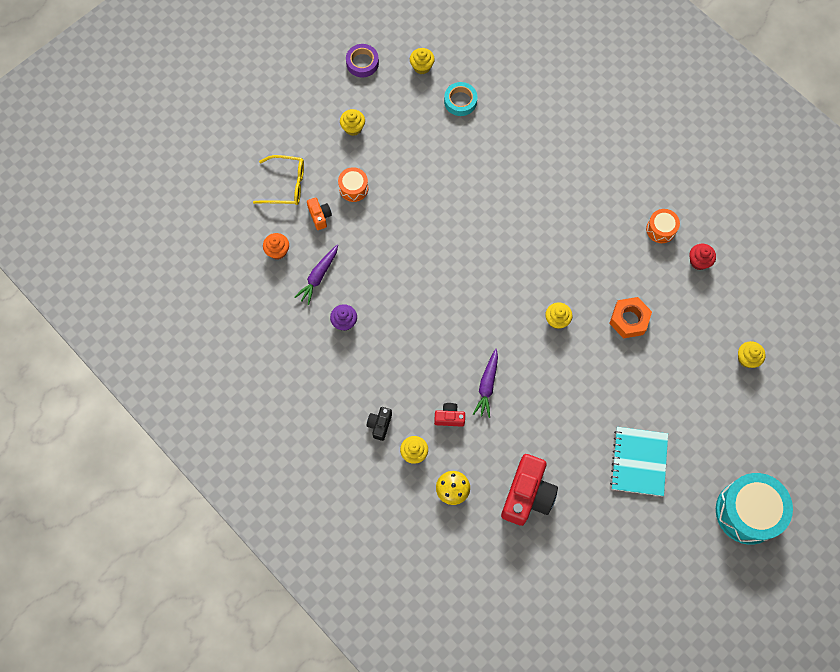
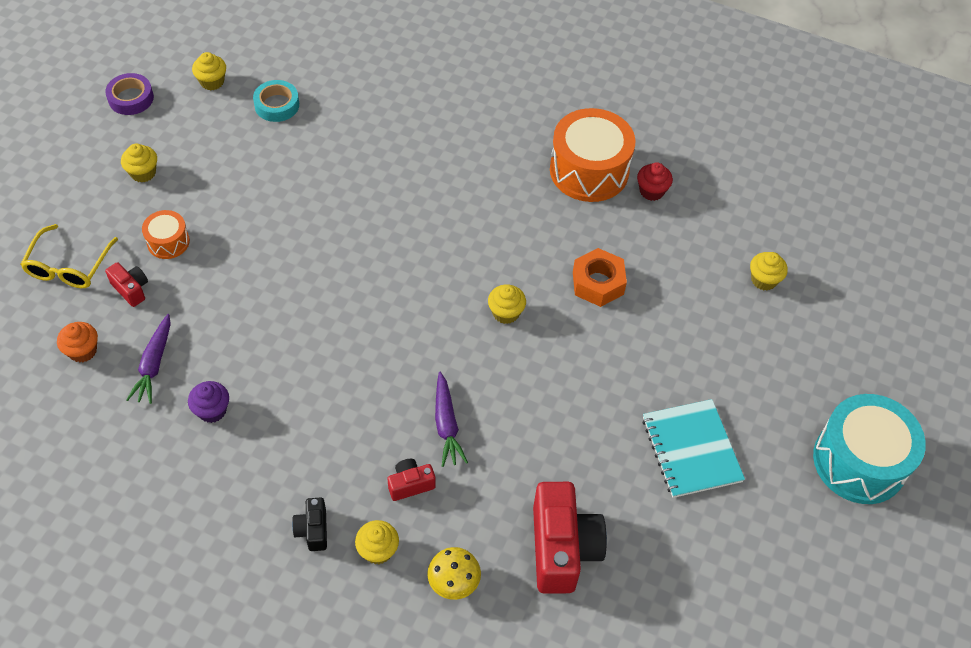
camera: 25 degrees left, 15 degrees down
(285, 185) = (69, 266): yellow glasses -> yellow glasses turned 120 degrees clockwise
(320, 216) = (131, 289): orange camera -> red camera
(661, 229) = (589, 170): orange drum -> orange drum, size x2.01

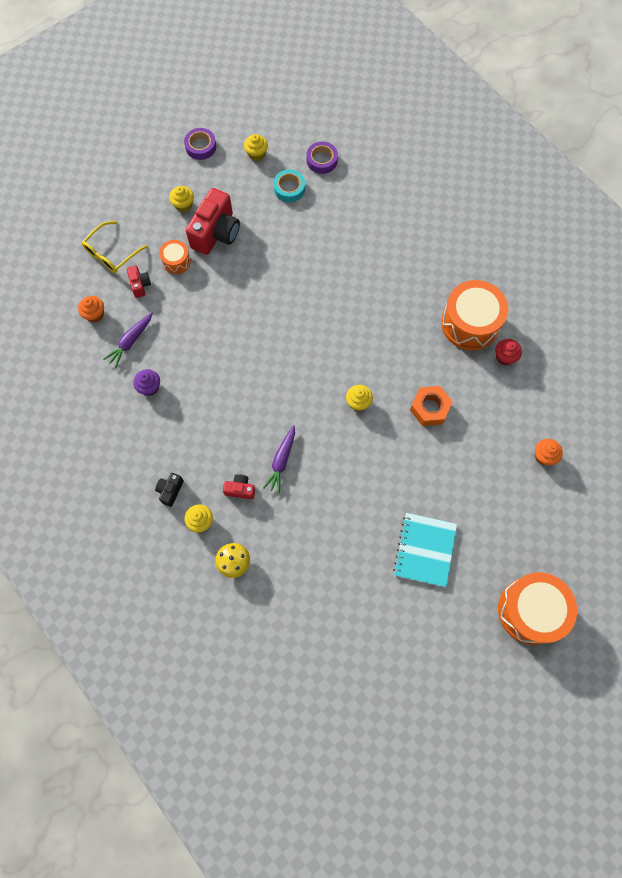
camera: 30 degrees right, 15 degrees up
(301, 60) = (322, 160): none -> purple tape
(562, 548) = (308, 574): red camera -> red camera (216, 233)
(763, 280) = (544, 456): yellow cupcake -> orange cupcake
(859, 461) = (530, 611): turquoise drum -> orange drum

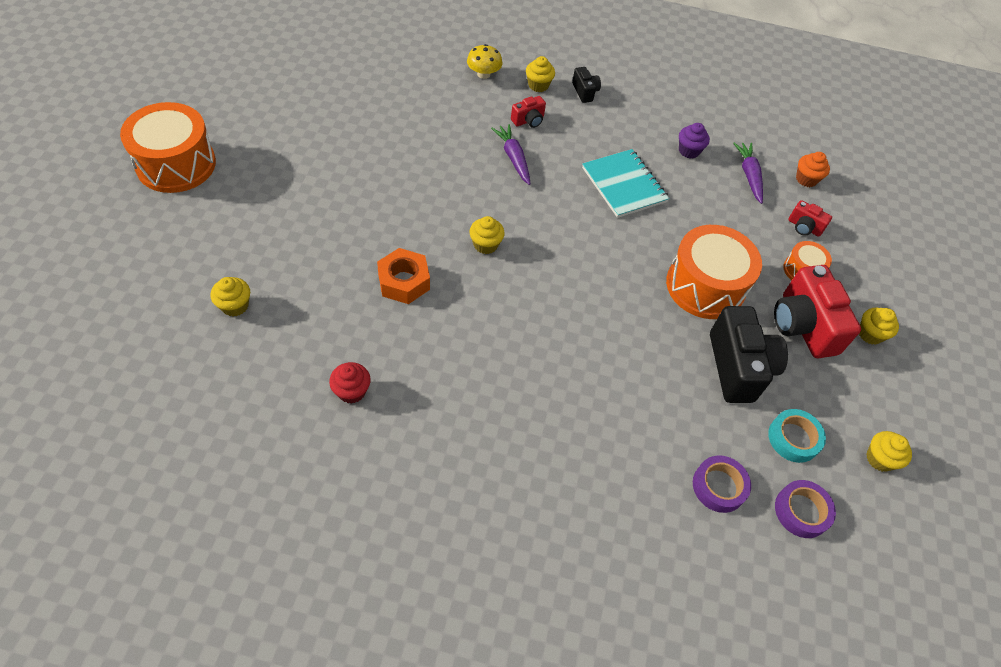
camera: 135 degrees right, 15 degrees down
(112, 253) = (865, 240): yellow glasses -> none
(200, 146) = (944, 420): purple tape -> purple tape (719, 486)
(279, 236) = (738, 367): none -> black camera
(425, 550) = (317, 159): turquoise notebook -> turquoise notebook (624, 185)
(470, 323) = (425, 407): orange drum -> orange drum (705, 286)
(544, 456) = (235, 306): orange cupcake -> yellow cupcake

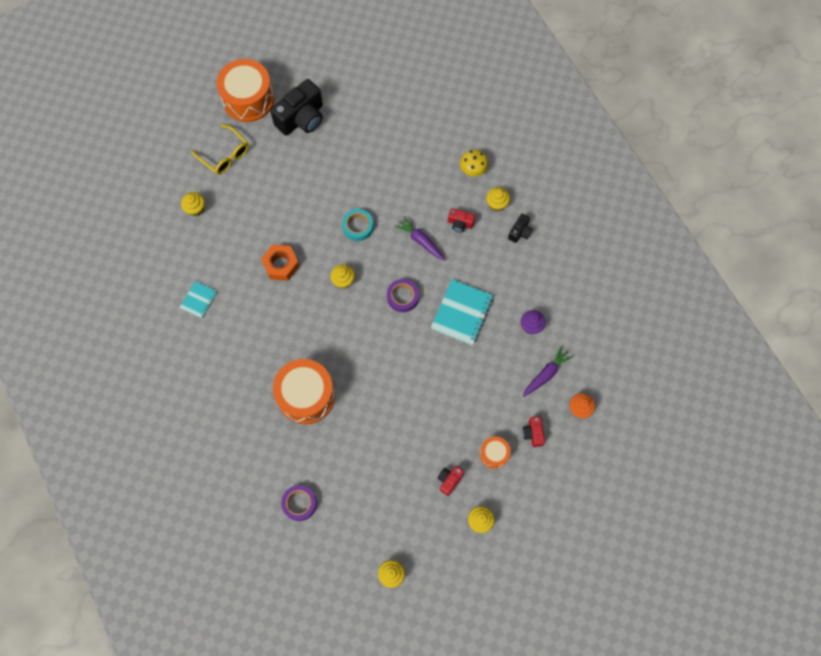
camera: 55 degrees right, 15 degrees up
(208, 231) = (224, 155): none -> yellow glasses
(351, 391) = (199, 300): red cupcake -> turquoise notebook
(513, 158) = (421, 241): purple carrot -> purple carrot turned 75 degrees counterclockwise
(705, 286) = (427, 410): orange drum -> orange drum (306, 396)
(738, 367) = (385, 465): black camera -> black camera (301, 118)
(793, 438) = (363, 522): turquoise tape -> turquoise tape (358, 226)
(801, 511) = (321, 552): purple tape -> purple tape (402, 297)
(803, 326) = (449, 480): red camera -> red camera, size x0.48

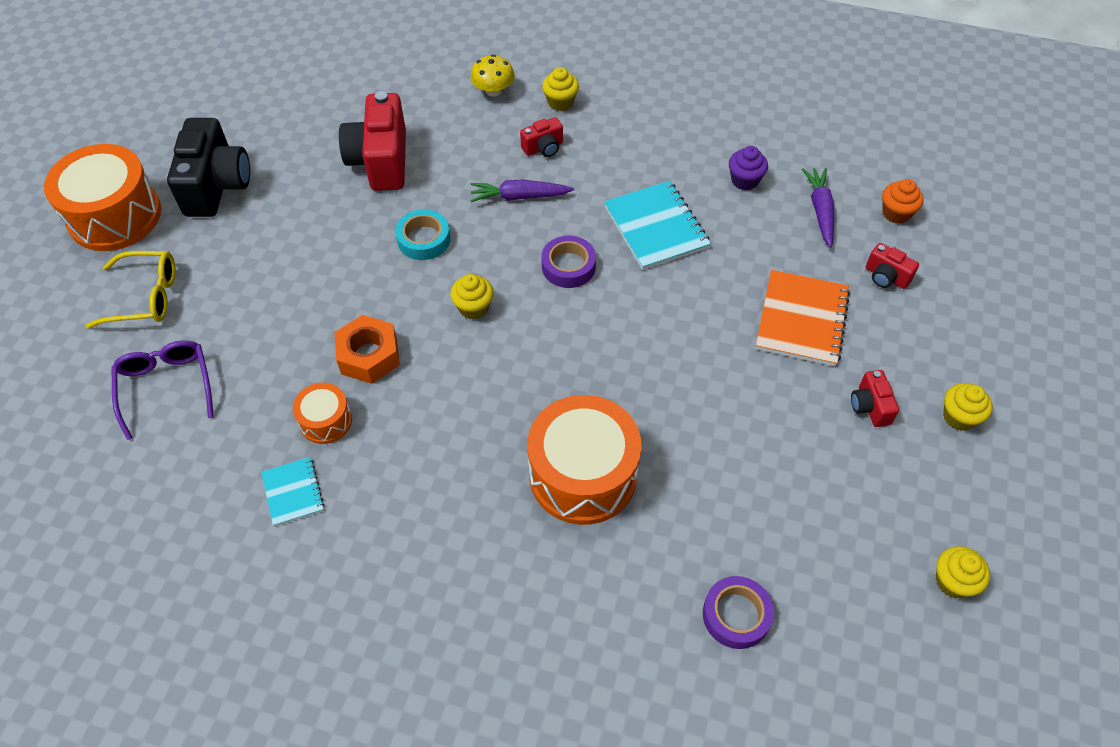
camera: 45 degrees left, 15 degrees down
(196, 209) = (166, 388): yellow cupcake -> purple glasses
(381, 166) = (381, 161): none -> red camera
(470, 416) = (801, 320): none -> orange notebook
(494, 454) = (877, 334): orange drum -> orange drum (326, 421)
(520, 232) = (618, 108): black camera -> none

